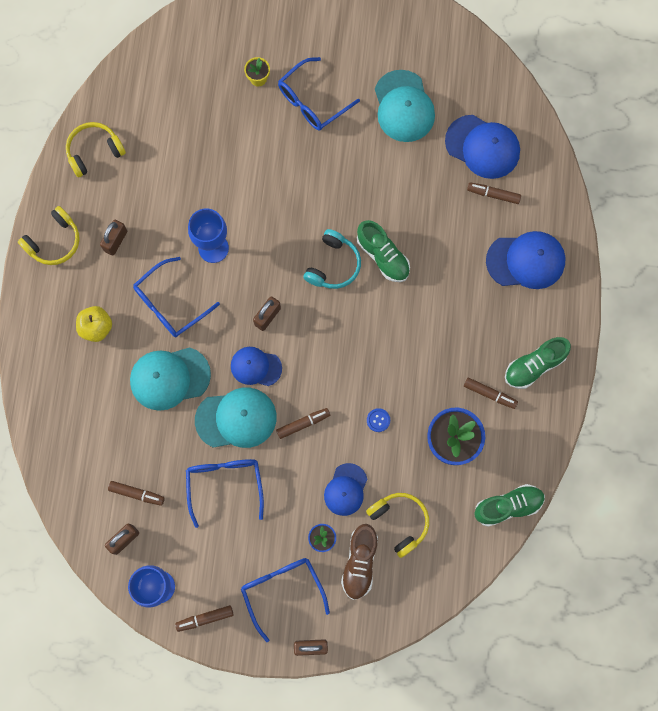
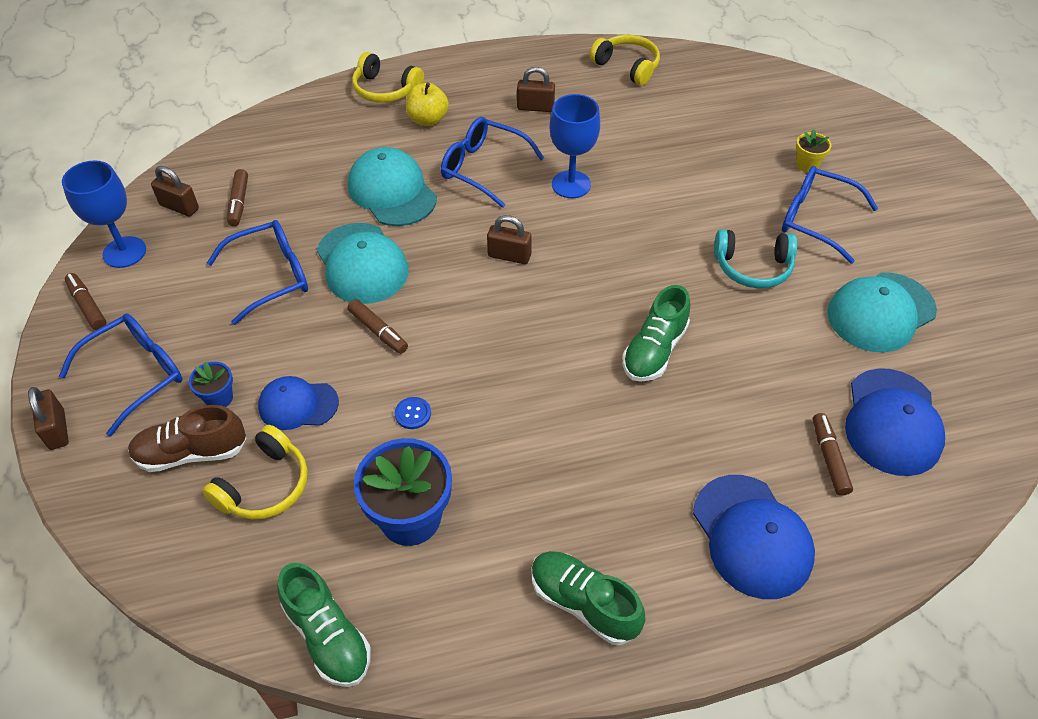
camera: 70 degrees right, 25 degrees down
(54, 242) = (510, 66): yellow headphones -> yellow headphones (385, 90)
(256, 367) = (437, 263): blue cap -> none
(333, 265) = (612, 301): turquoise headphones -> turquoise headphones (753, 267)
(489, 394) = (508, 550): brown marker -> none

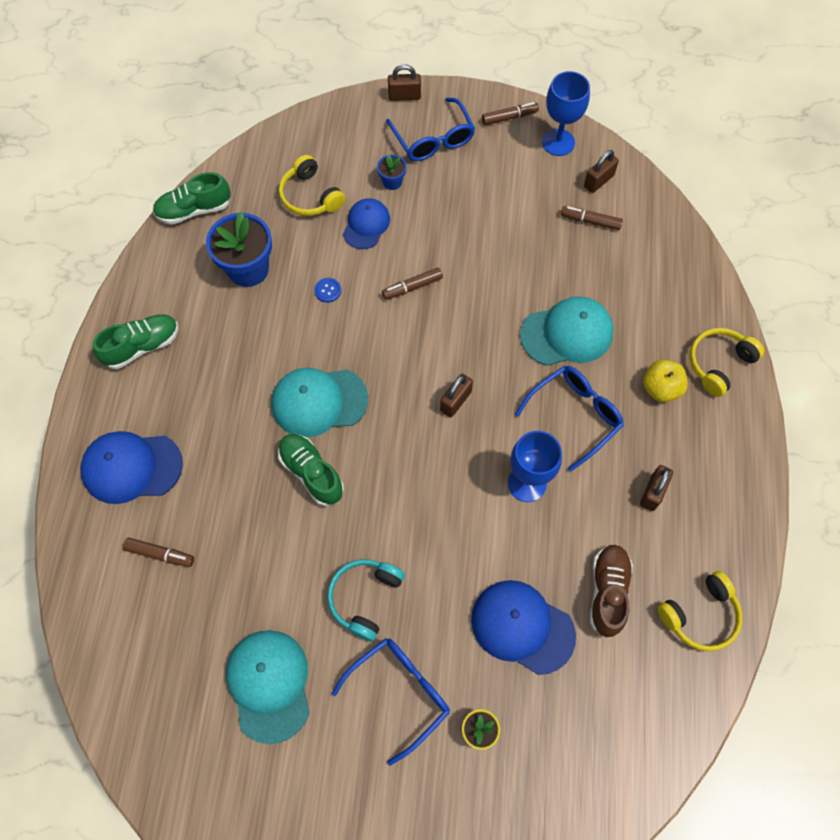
camera: 110 degrees right, 15 degrees up
(192, 453) = (354, 162): brown shoe -> brown shoe (607, 592)
(271, 277) = (496, 229): blue glasses -> none
(362, 263) = (487, 292): turquoise cap -> turquoise cap (319, 401)
(892, 422) = (165, 622): blue cap -> blue cap (522, 627)

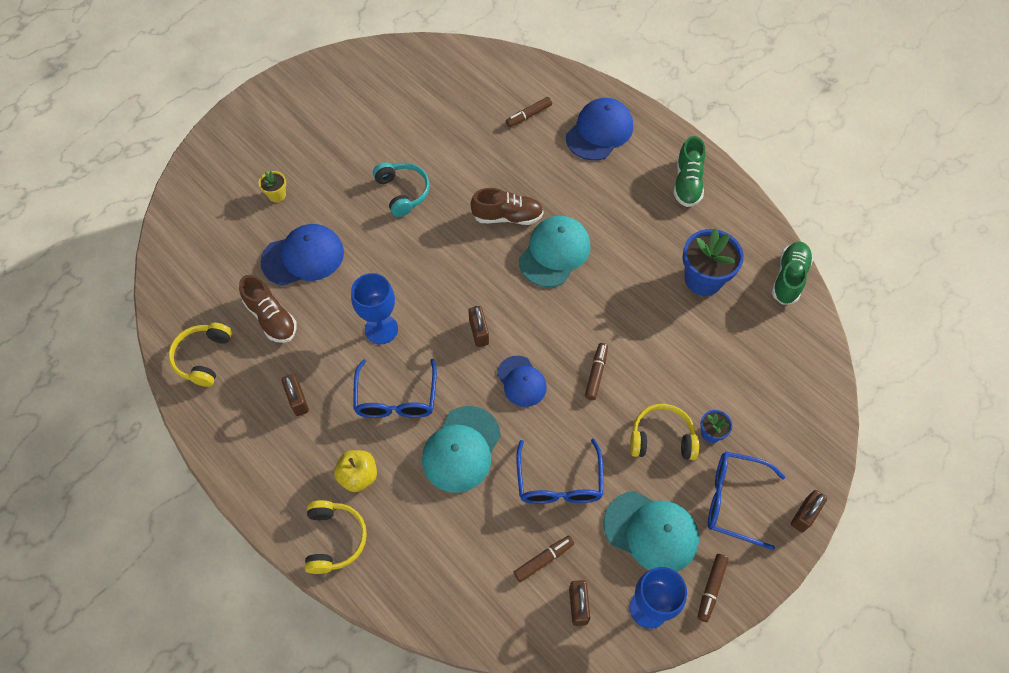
camera: 130 degrees right, 5 degrees down
(269, 685) = (403, 120): turquoise cap -> turquoise cap (651, 532)
(310, 196) = (742, 363): yellow headphones -> yellow headphones (661, 438)
(311, 473) = (507, 217): green shoe -> brown shoe
(328, 290) = (641, 316): blue button -> none
(366, 225) = (681, 383): blue cap -> blue cap (521, 381)
(399, 693) = (335, 173): blue glasses -> blue glasses (559, 482)

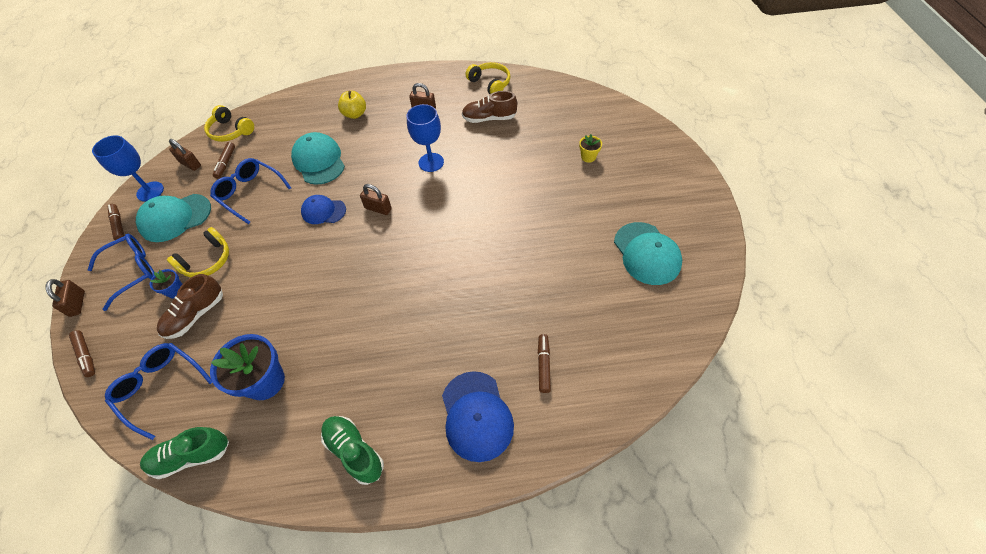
camera: 130 degrees right, 5 degrees down
(303, 257) = (522, 149): blue cap -> none
(335, 539) = (335, 93): yellow headphones -> yellow headphones (230, 131)
(396, 398) = (380, 148): blue glasses -> blue glasses (161, 388)
(403, 192) = (531, 226): turquoise headphones -> none
(507, 217) = (451, 280): brown shoe -> brown shoe (196, 315)
(554, 253) = (391, 290): turquoise cap -> turquoise cap (646, 253)
(596, 373) = (283, 254): brown marker -> brown marker (86, 355)
(789, 278) = (192, 456): green shoe -> green shoe turned 105 degrees clockwise

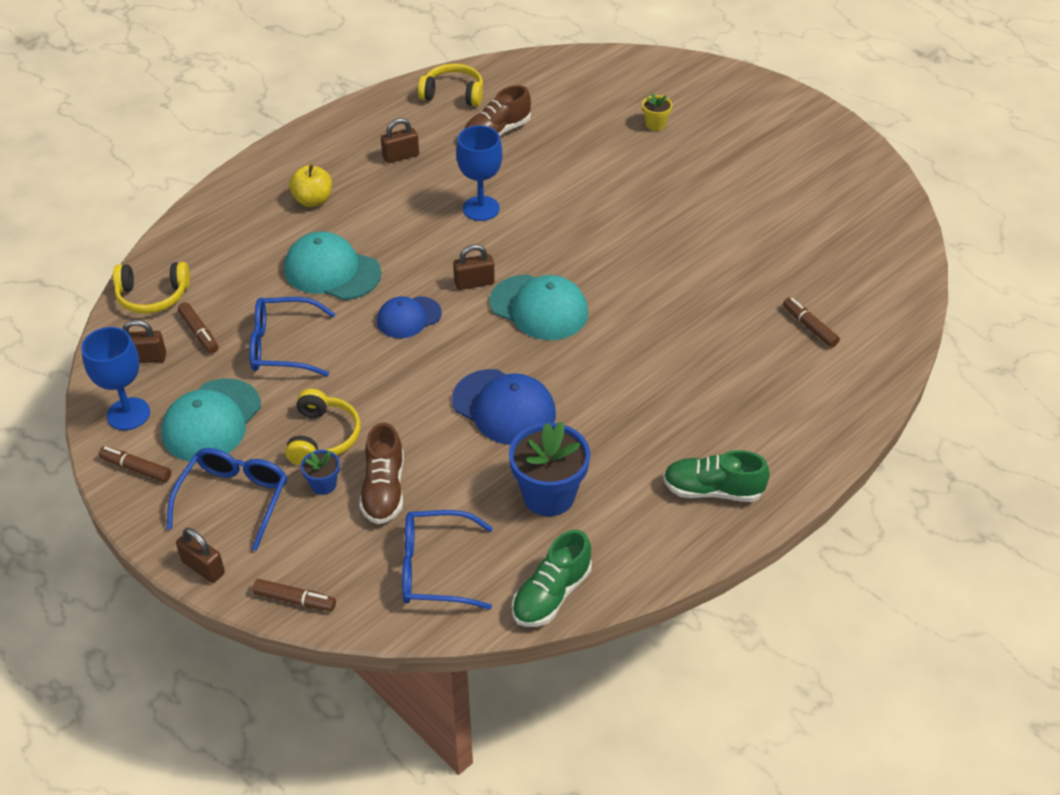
camera: 40 degrees left, 10 degrees down
(476, 415) = (793, 398): blue cap -> blue cap (504, 407)
(646, 253) = (806, 187): turquoise cap -> turquoise cap (539, 308)

